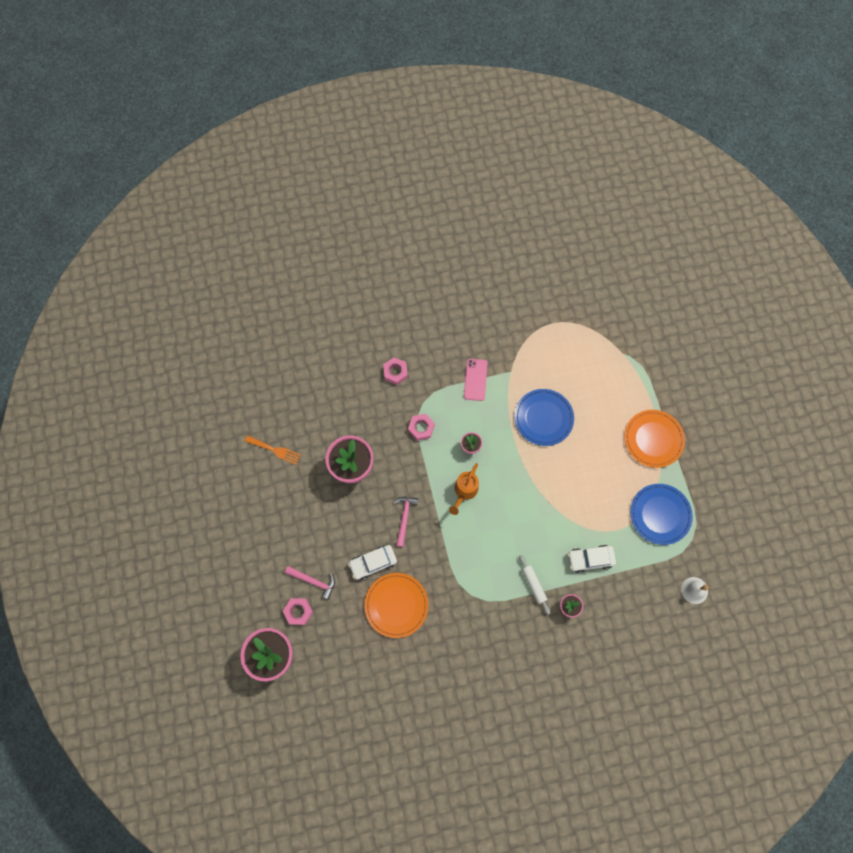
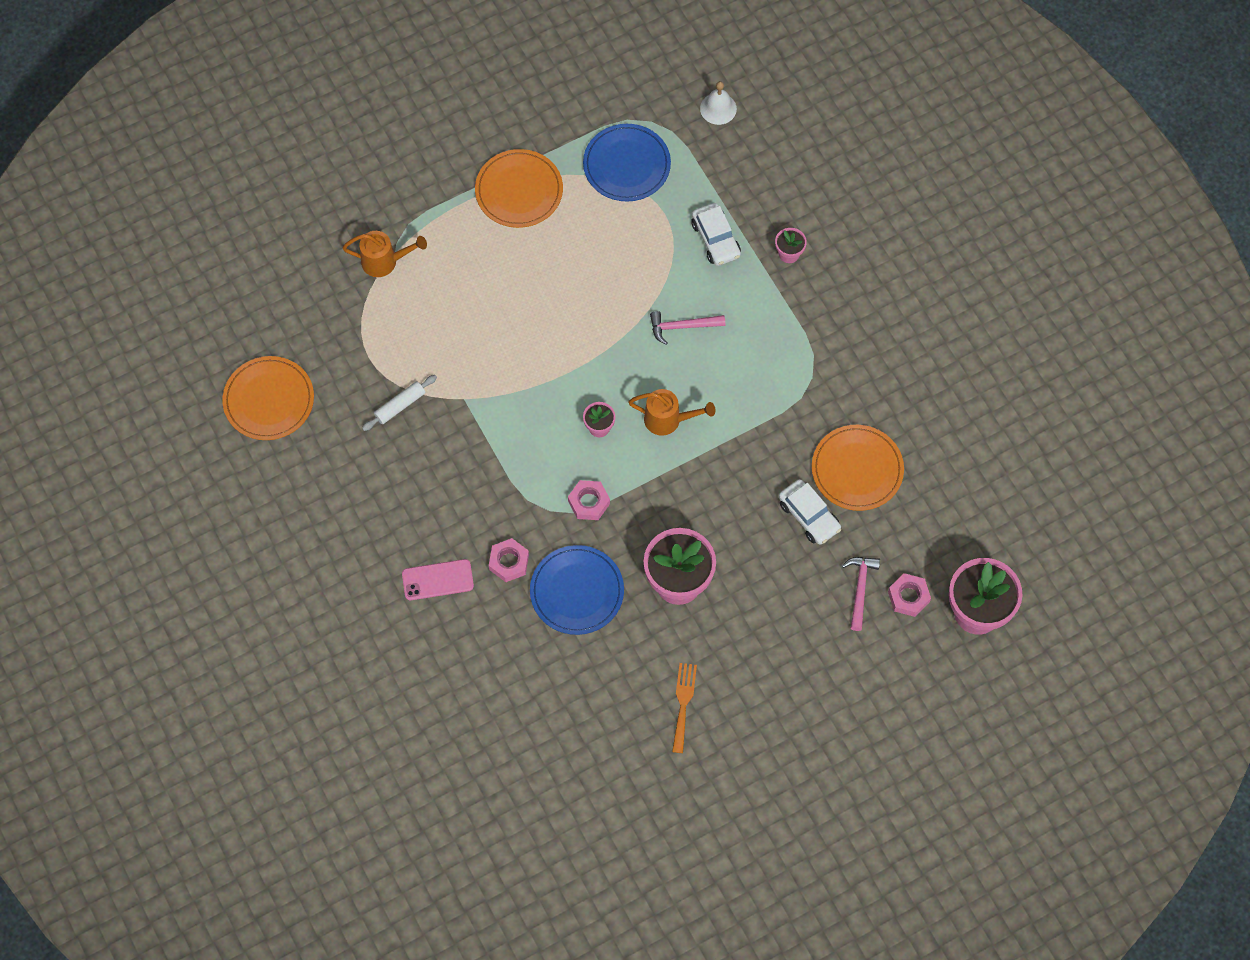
camera: 105 degrees left, 5 degrees down
(404, 518) = (731, 491): pink hammer -> pink hammer (682, 327)
(475, 379) = (490, 445): pink phone -> pink phone (437, 580)
(533, 585) = (773, 302): white rolling pin -> white rolling pin (400, 405)
(537, 263) = (269, 400): none -> orange plate
(543, 418) = (526, 339): blue plate -> blue plate (577, 591)
(617, 346) = (384, 261): none -> orange watering can

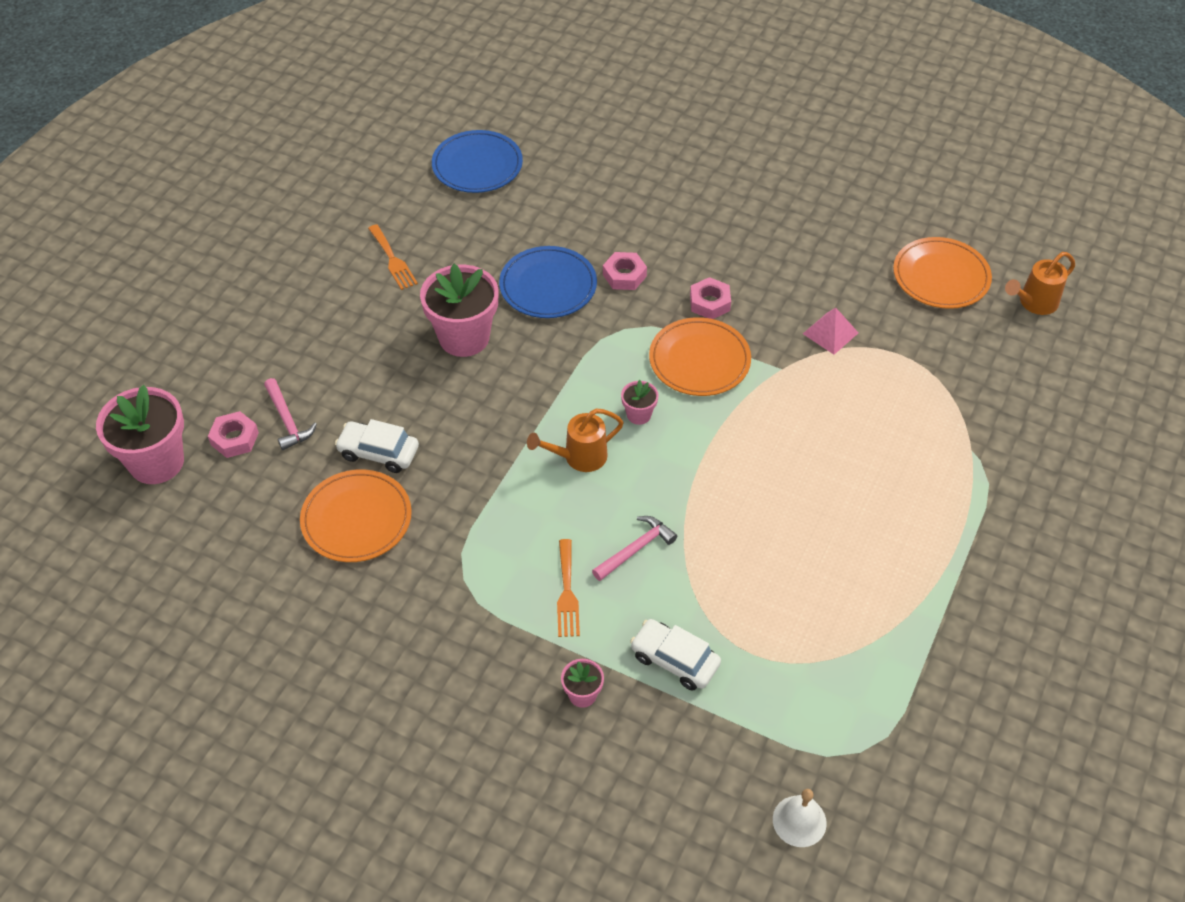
camera: 145 degrees right, 15 degrees down
(384, 261) = (971, 437): orange watering can -> orange watering can (1034, 303)
(400, 405) = (830, 333): white rolling pin -> pink pyramid
(437, 580) = (671, 234): pink phone -> none
(519, 191) = (920, 582): orange plate -> orange plate (699, 360)
(589, 502) = (595, 352): pink nut -> pink nut (710, 303)
(626, 165) = (839, 682): blue plate -> blue plate (477, 165)
(750, 325) = (567, 593): none -> orange fork

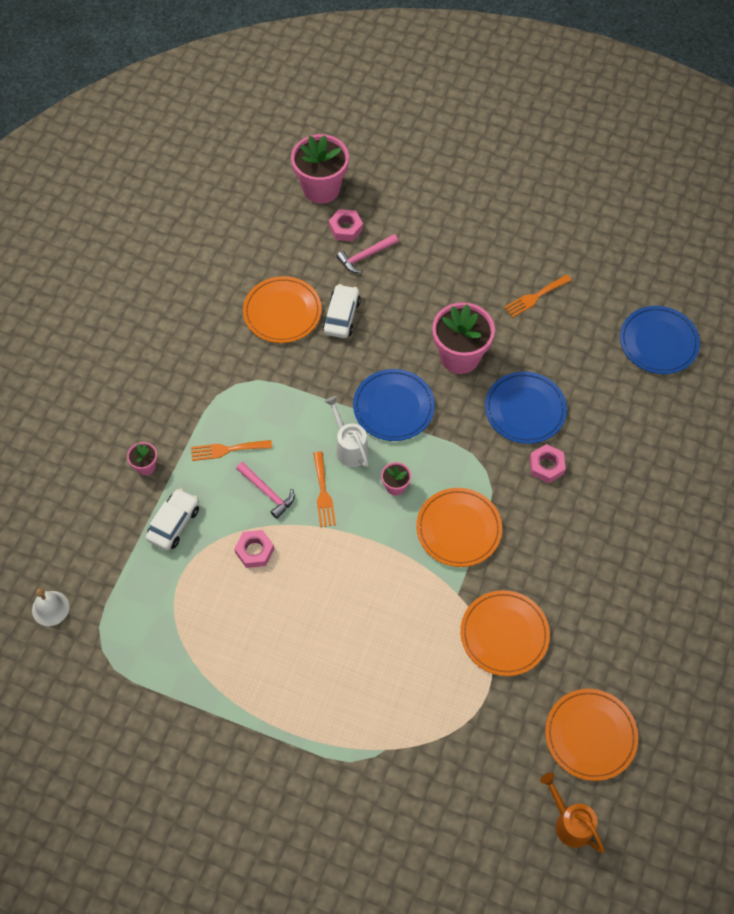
camera: 85 degrees right, 10 degrees up
(526, 408) = (393, 407): none -> blue plate
(579, 457) = (349, 447): orange watering can -> white watering can
(642, 488) = (323, 493): none -> orange fork
(710, 303) = (525, 534): pink nut -> pink nut (254, 551)
(830, 333) = (504, 634): pink pyramid -> orange plate

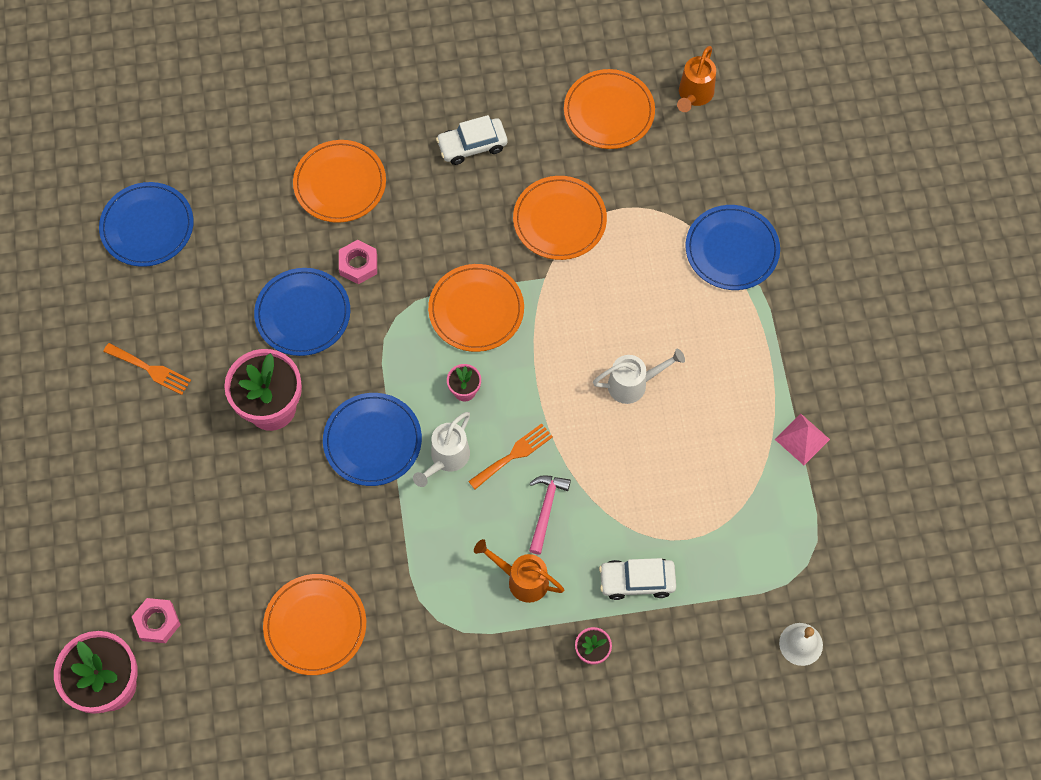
camera: 120 degrees left, 5 degrees up
(199, 710) = (802, 439): none -> pink pyramid
(227, 450) = (522, 579): orange fork -> orange watering can
(254, 551) = (616, 484): pink nut -> none
(326, 609) = (633, 384): none -> white watering can
(341, 316) = (286, 557): white car -> white car (472, 145)
(365, 256) = (187, 577): pink hammer -> none
(397, 759) = (732, 250): none -> blue plate
(628, 487) = (340, 183): none -> orange plate

